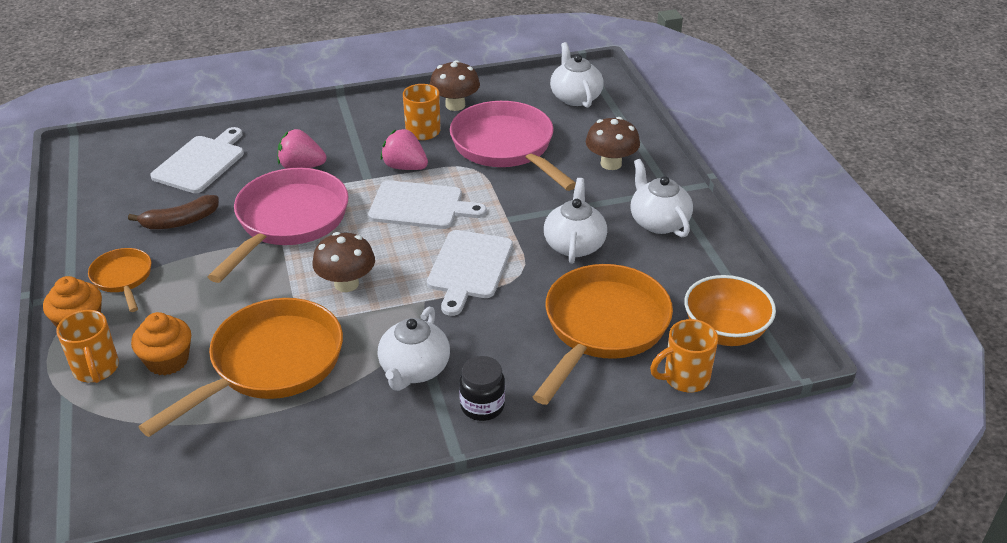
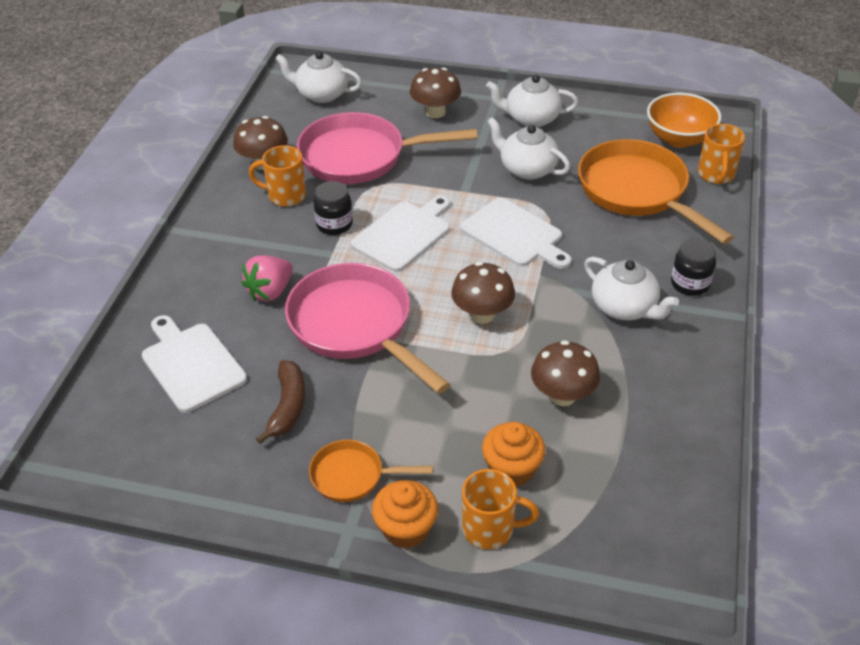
camera: 60 degrees left, 5 degrees up
(270, 364) = (562, 395): orange pan -> brown mushroom
(405, 167) = (334, 225): pink strawberry -> black jar

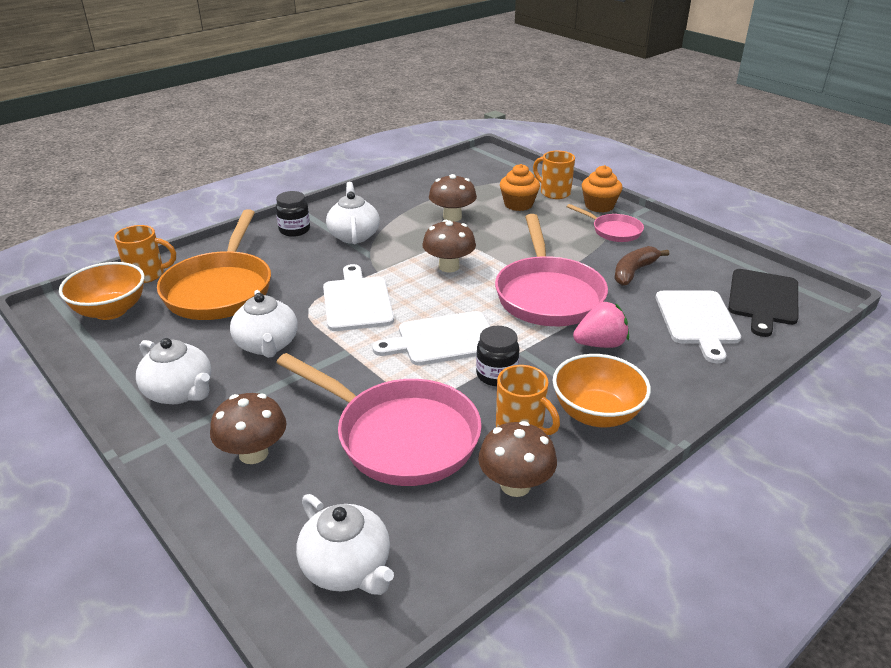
camera: 145 degrees left, 10 degrees down
(128, 432) = (763, 299): none -> black cutting board
(238, 229) = (596, 414): none -> orange bowl
(352, 476) = (613, 231): orange pan -> pink pan
(716, 175) = (147, 275): orange mug -> orange mug turned 45 degrees clockwise

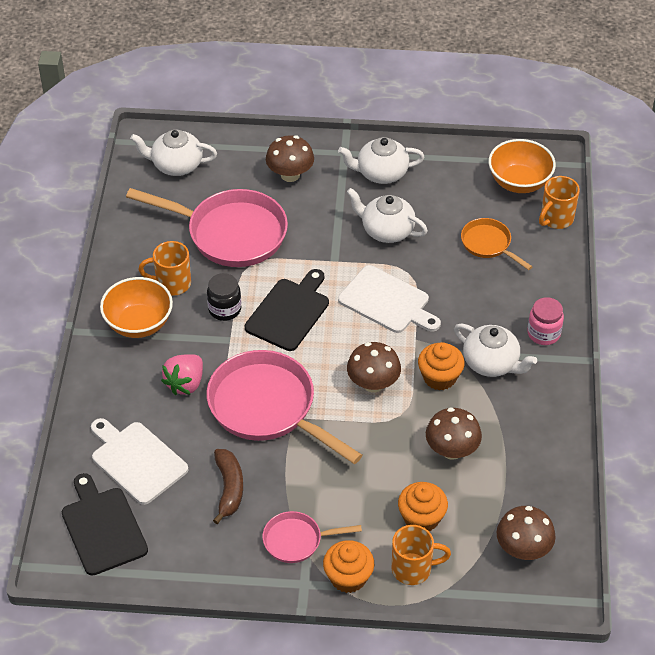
camera: 135 degrees right, 15 degrees up
(220, 289) = (488, 244): orange pan -> orange pan, size x0.51
(294, 230) = (543, 333): black jar -> pink jar
(399, 247) = (439, 377): none -> orange cupcake
(400, 436) = (230, 233): pink pan -> pink pan turned 150 degrees counterclockwise
(443, 339) = (289, 312): white cutting board -> black cutting board
(515, 485) = (142, 250): brown mushroom -> brown mushroom (523, 549)

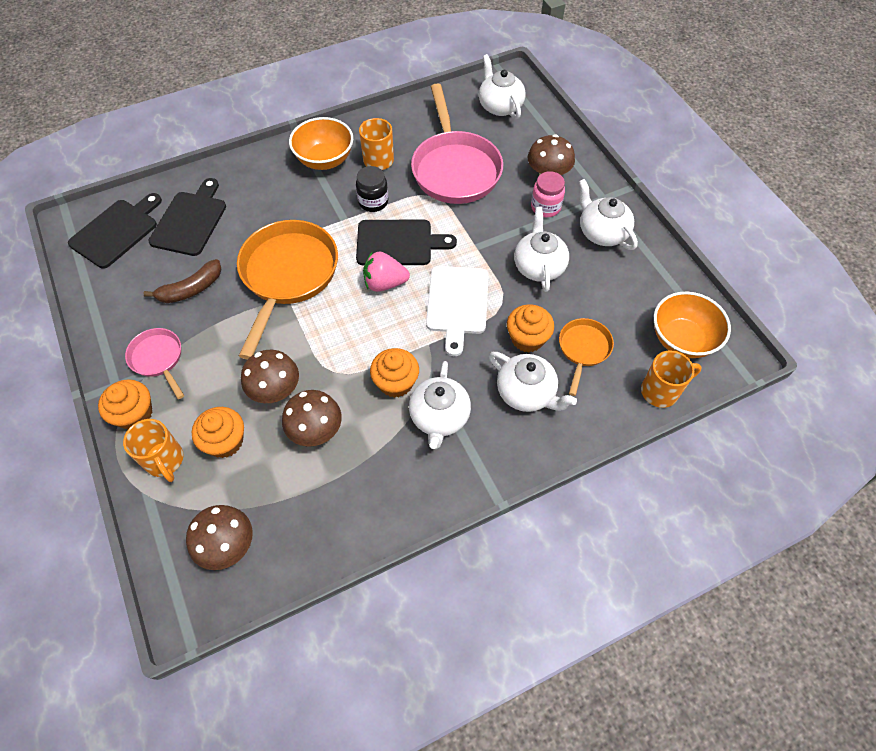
camera: 60 degrees right, 10 degrees up
(137, 460) = (190, 221): white cutting board -> black cutting board
(185, 383) = (282, 213): pink strawberry -> pink strawberry (385, 283)
(267, 408) = (288, 275): pink pan -> orange pan
(373, 384) = (357, 336): brown mushroom -> brown mushroom (275, 390)
(454, 273) = (527, 338): none -> orange cupcake
(505, 298) = (526, 393): none -> white teapot
(543, 333) = (505, 445): pink jar -> pink jar (545, 207)
(556, 219) = (661, 391): orange mug -> orange mug turned 150 degrees clockwise

